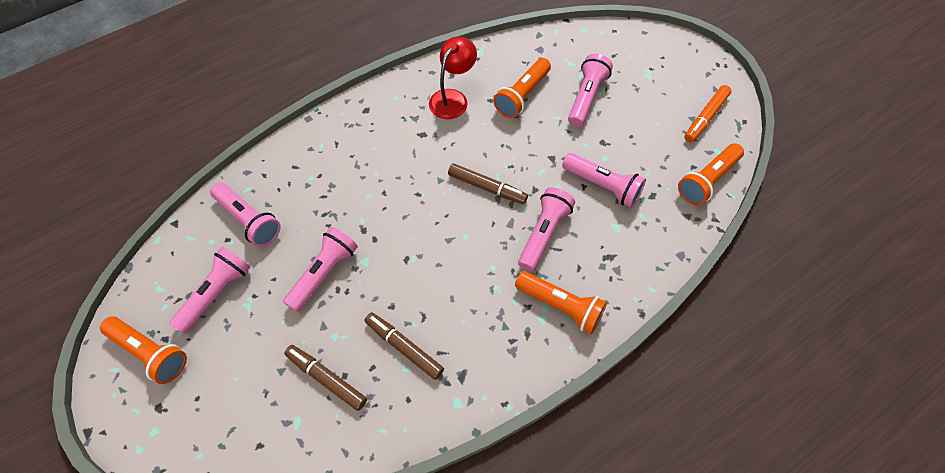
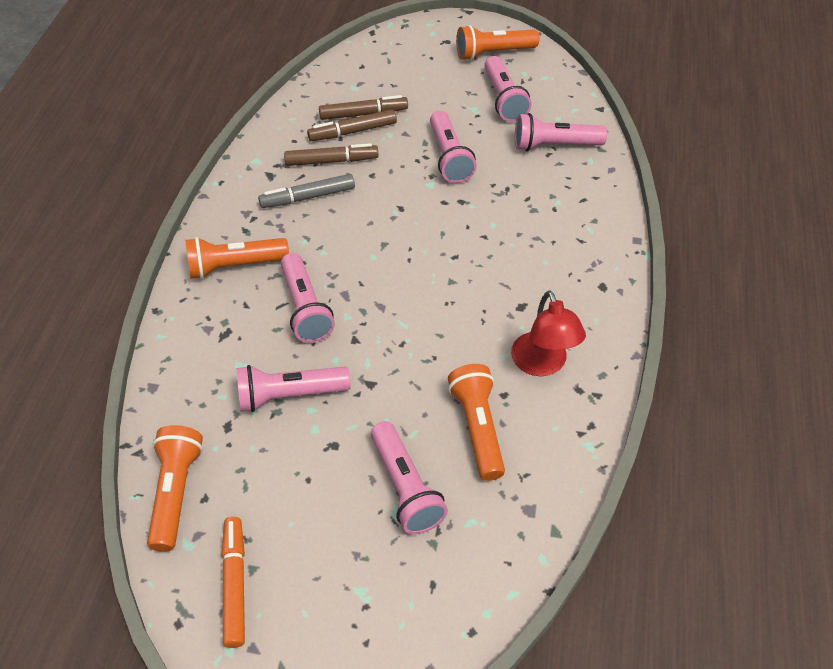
camera: 135 degrees right, 10 degrees down
(456, 325) = (308, 197): none -> grey marker
(487, 187) = (401, 307): brown marker -> brown marker (353, 131)

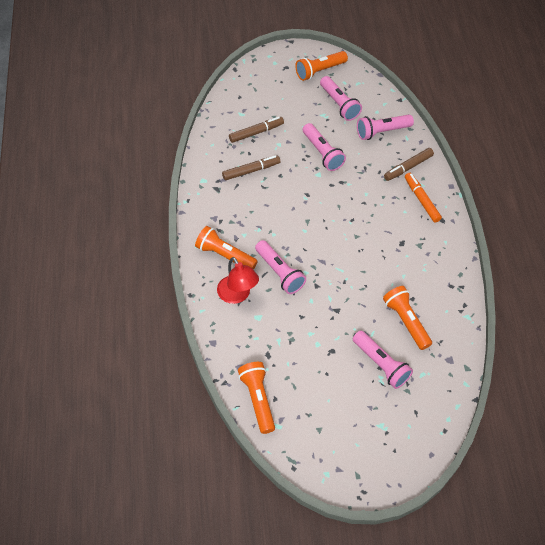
camera: 20 degrees left, 5 degrees up
(235, 266) = (224, 255): orange flashlight -> orange flashlight turned 60 degrees clockwise
(235, 584) = (314, 440): orange marker -> orange marker (421, 200)
(289, 395) = (294, 328): pink flashlight -> none
(308, 197) = (247, 199): grey marker -> none
(353, 131) = (255, 147): brown marker -> brown marker (408, 167)
(542, 364) = (426, 275): red lamp -> red lamp (237, 295)

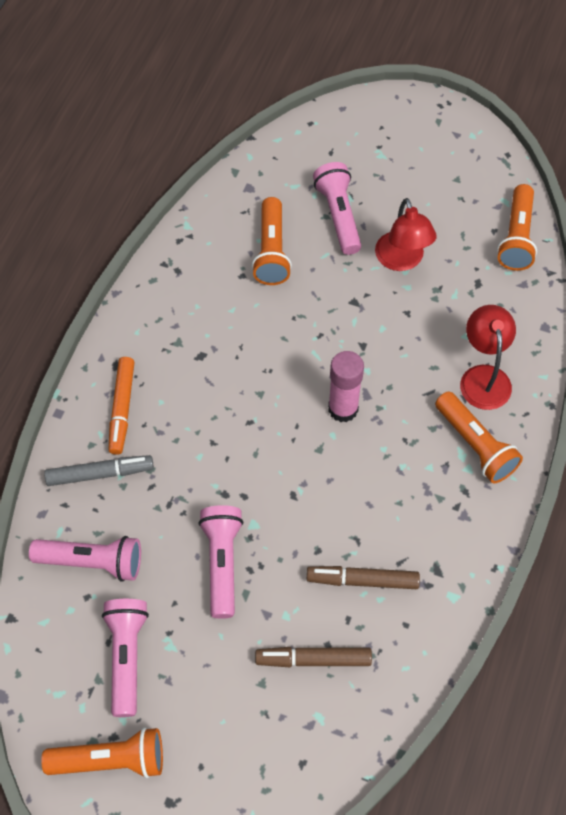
camera: 150 degrees left, 5 degrees up
(279, 273) = (406, 385): pink flashlight -> none
(307, 246) = (343, 409): none -> pink glue stick
(323, 350) = (402, 260): none -> red lamp
(408, 167) = (100, 474): brown marker -> grey marker

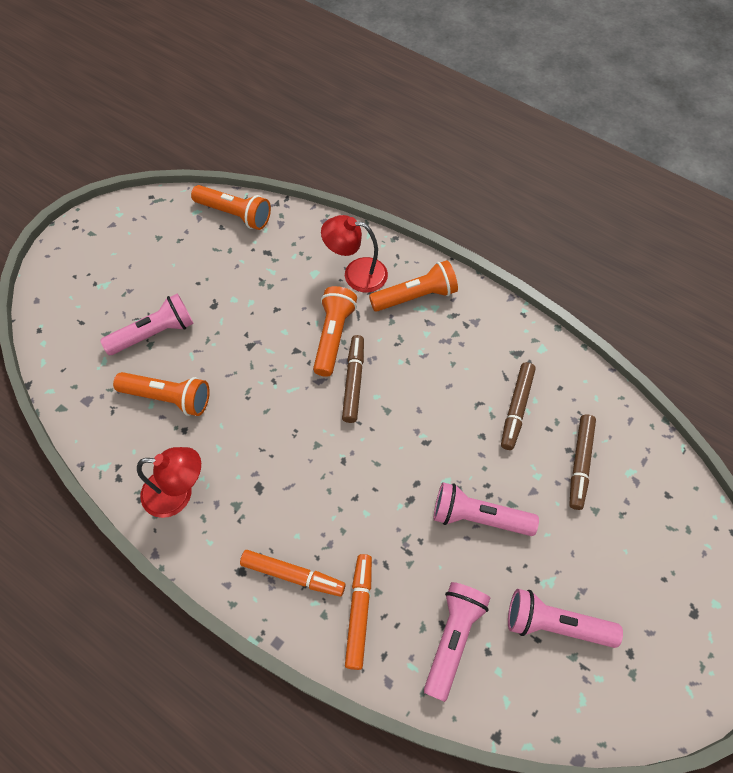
camera: 75 degrees left, 0 degrees up
(100, 474) = (359, 612): grey marker -> orange marker
(110, 760) = (652, 660): orange flashlight -> orange flashlight (333, 336)
(339, 216) = (154, 334): pink flashlight -> pink flashlight turned 150 degrees clockwise
(343, 409) = (353, 382): pink glue stick -> brown marker
(402, 260) = (222, 299): red lamp -> red lamp (178, 494)

